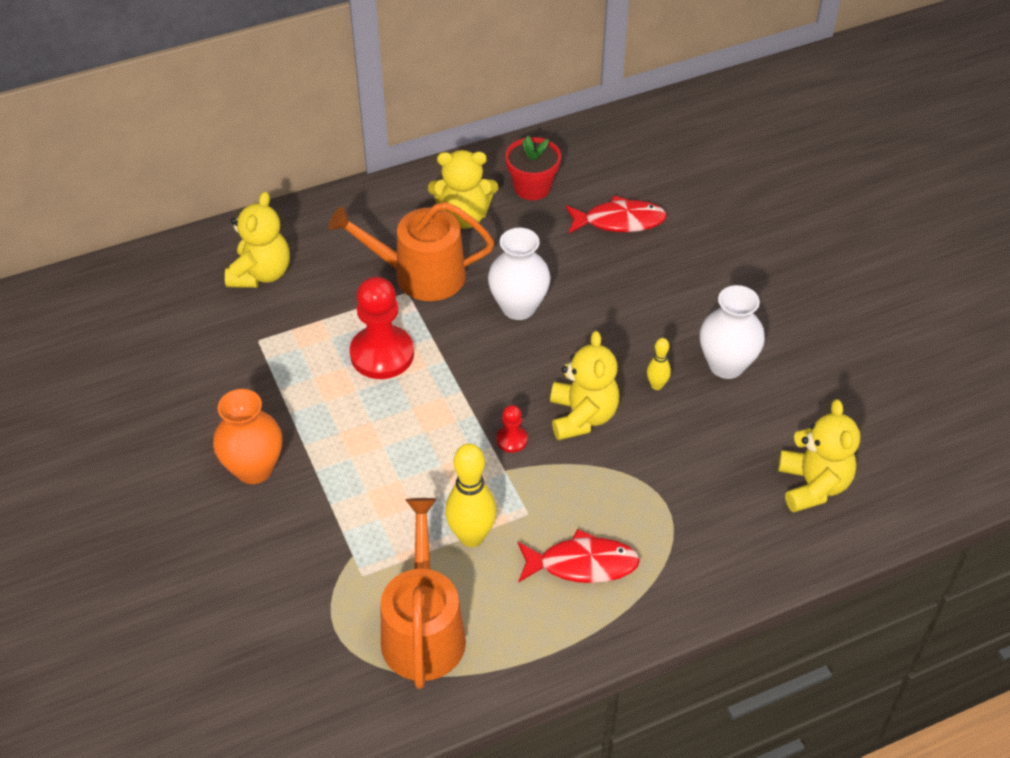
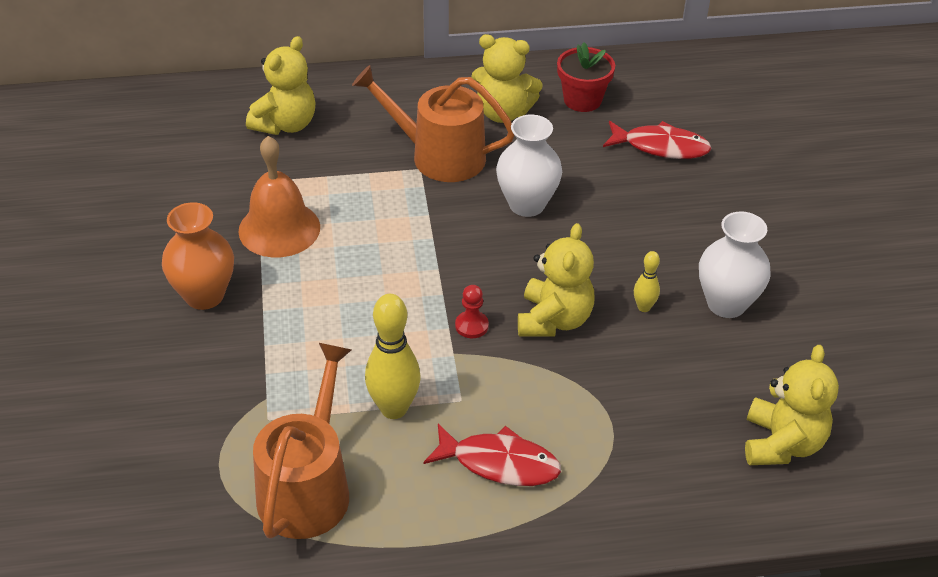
camera: 15 degrees right, 5 degrees down
(298, 384) = (279, 229): none -> orange bell
(382, 354) = (372, 219): red pawn -> none

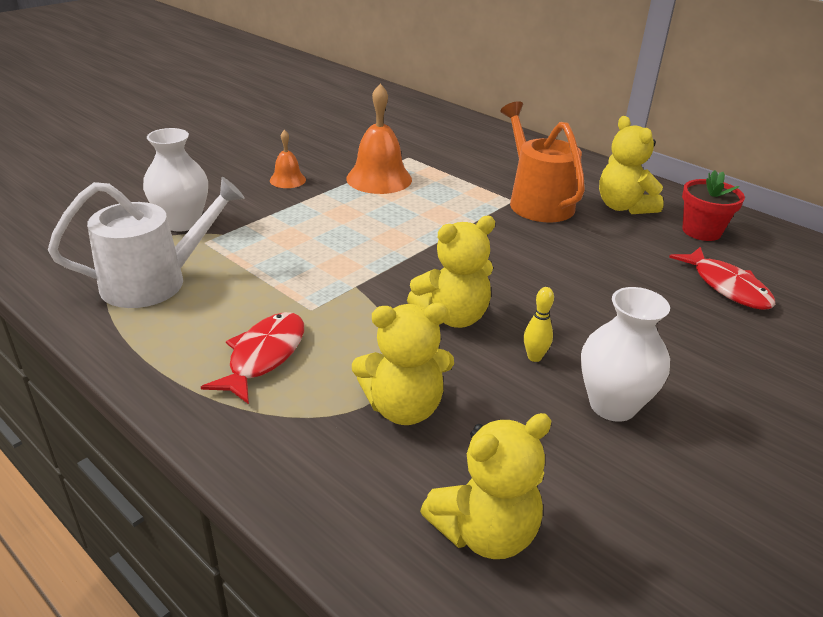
camera: 50 degrees right, 10 degrees down
(204, 295) = (287, 180): orange vase -> orange bell
(286, 124) = (471, 145): yellow teddy bear -> yellow teddy bear (403, 408)
(307, 488) = (154, 282): orange watering can -> white watering can
(394, 408) = (268, 284): yellow bowling pin -> none
(471, 326) = (393, 282): red pawn -> none
(499, 463) = (264, 356): red fish -> red fish turned 135 degrees counterclockwise
(527, 204) = (552, 253): white vase -> white vase (182, 223)

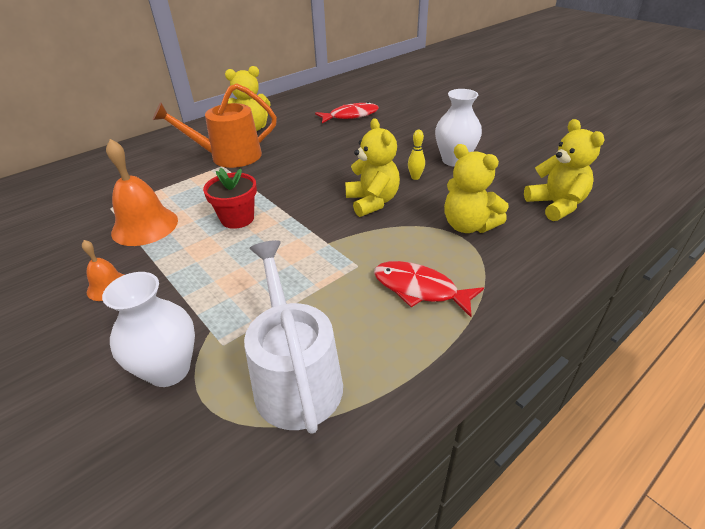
camera: 80 degrees left, 5 degrees up
(403, 408) = (468, 226): yellow teddy bear -> yellow teddy bear turned 135 degrees clockwise
(701, 231) = (291, 112): red flower pot -> red flower pot (237, 218)

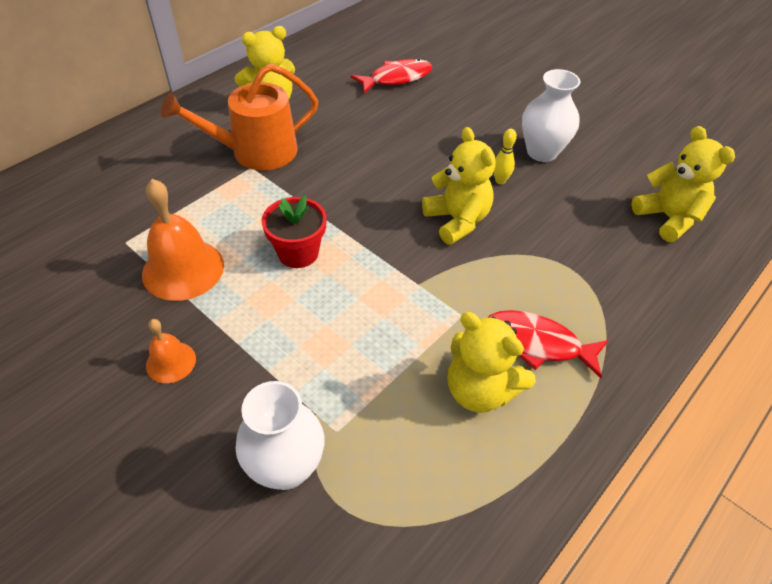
camera: 10 degrees left, 10 degrees up
(295, 378) = (429, 466): white watering can -> none
(468, 226) = (575, 252): yellow teddy bear -> yellow teddy bear (480, 390)

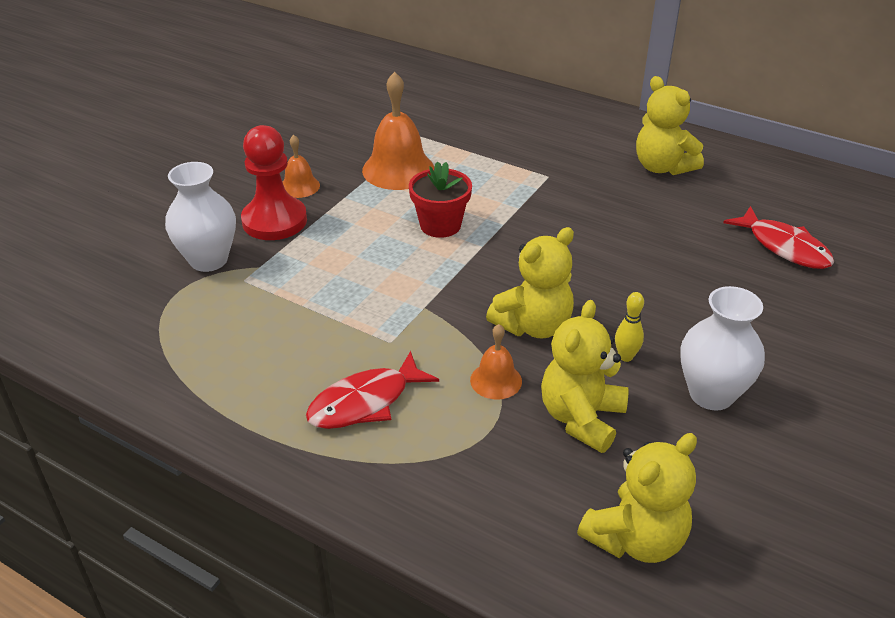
camera: 80 degrees right, 10 degrees down
(232, 393) = (274, 221): none -> red pawn
(256, 152) = (573, 174): orange watering can -> none
(480, 390) = (297, 362): yellow teddy bear -> yellow teddy bear (581, 418)
(518, 255) = (496, 380): none -> orange bell
(537, 343) = (365, 402): red fish -> red fish turned 135 degrees counterclockwise

